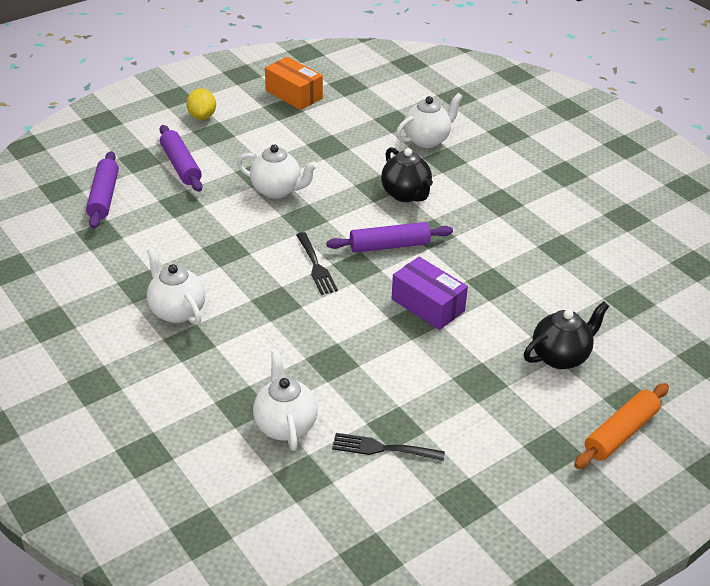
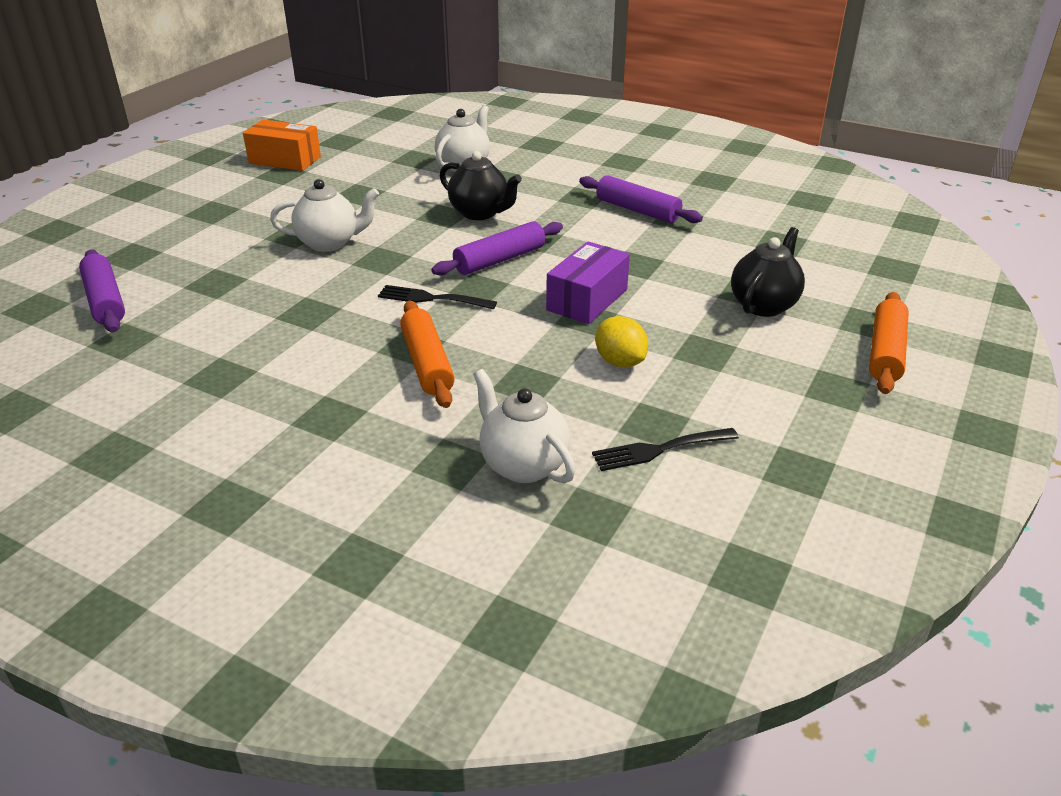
camera: 25 degrees left, 5 degrees down
(177, 311) = (288, 389): white teapot -> none
(181, 165) = (190, 248): purple rolling pin -> purple rolling pin (637, 210)
(202, 116) = (186, 200): yellow lemon -> yellow lemon (620, 361)
(277, 322) = (427, 363): none -> orange rolling pin
(316, 266) = (431, 298): black fork -> black fork turned 150 degrees clockwise
(427, 305) = (587, 299): purple box -> purple box turned 75 degrees counterclockwise

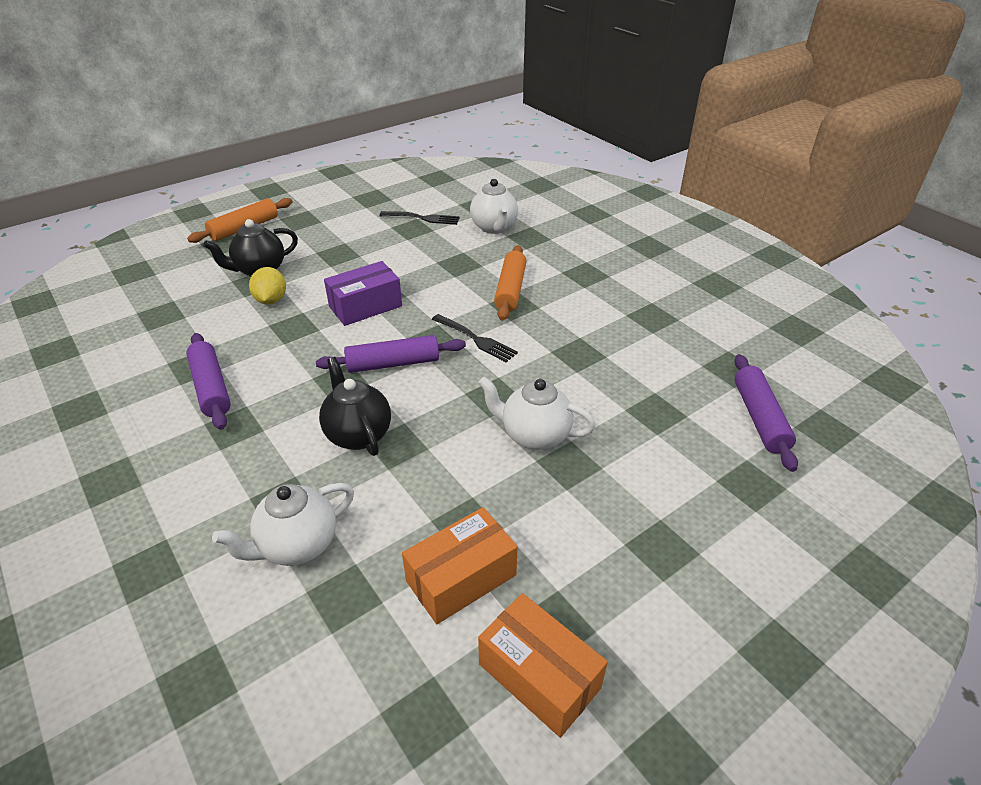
camera: 155 degrees left, 5 degrees up
(348, 176) = (461, 578): none -> orange box
(620, 361) = (393, 261): yellow lemon -> yellow lemon (271, 300)

